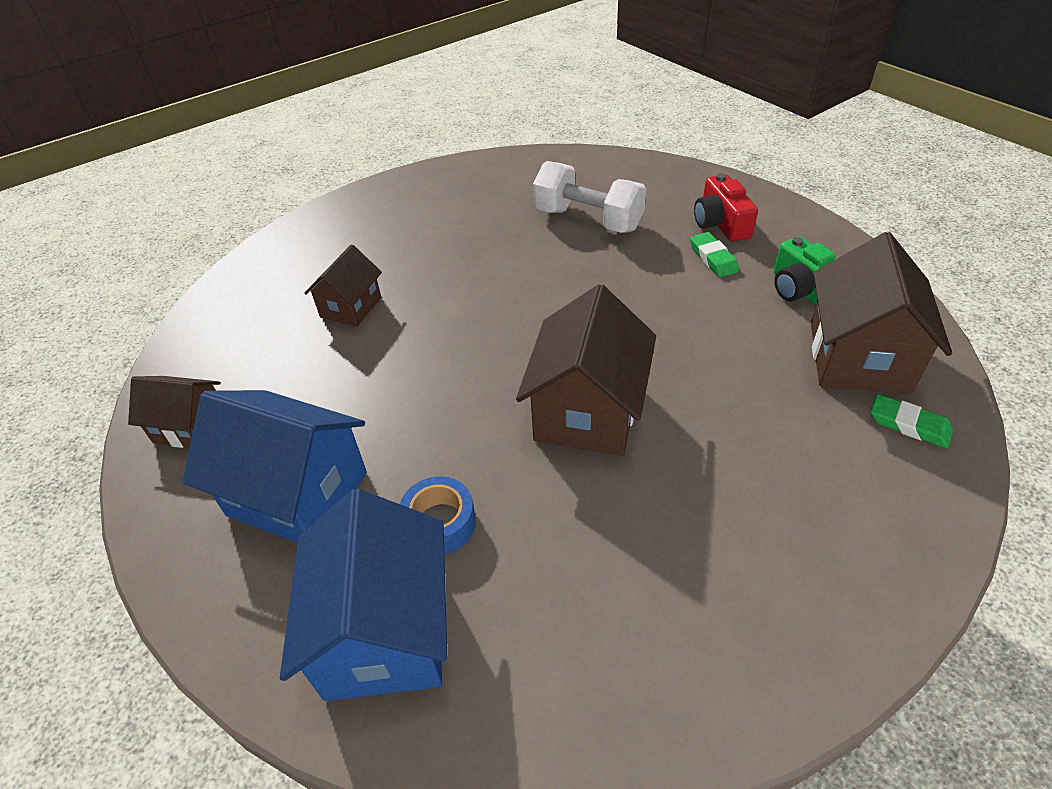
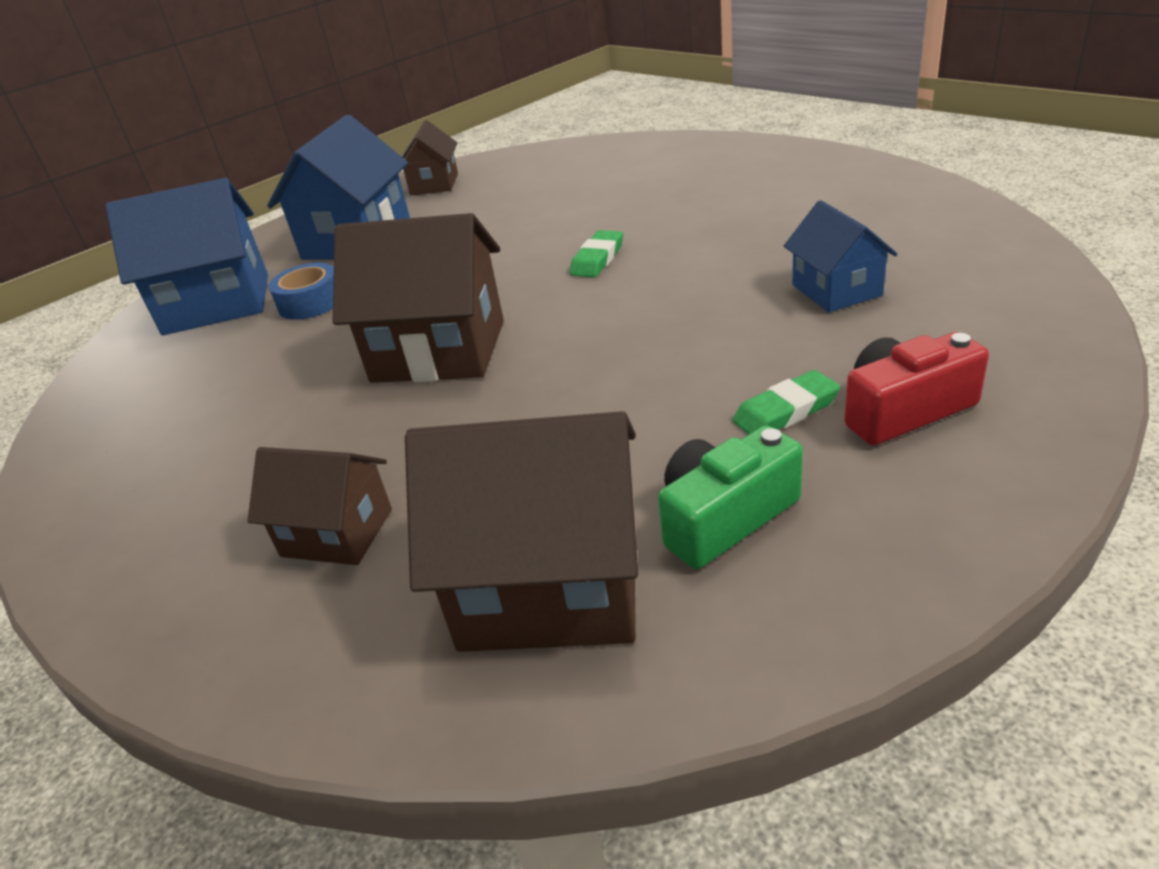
camera: 85 degrees right, 10 degrees down
(351, 307) = (594, 198): brown house -> brown house (337, 533)
(588, 220) = (836, 290): white dumbbell -> blue house
(909, 425) = (388, 642): green eraser -> green eraser (597, 259)

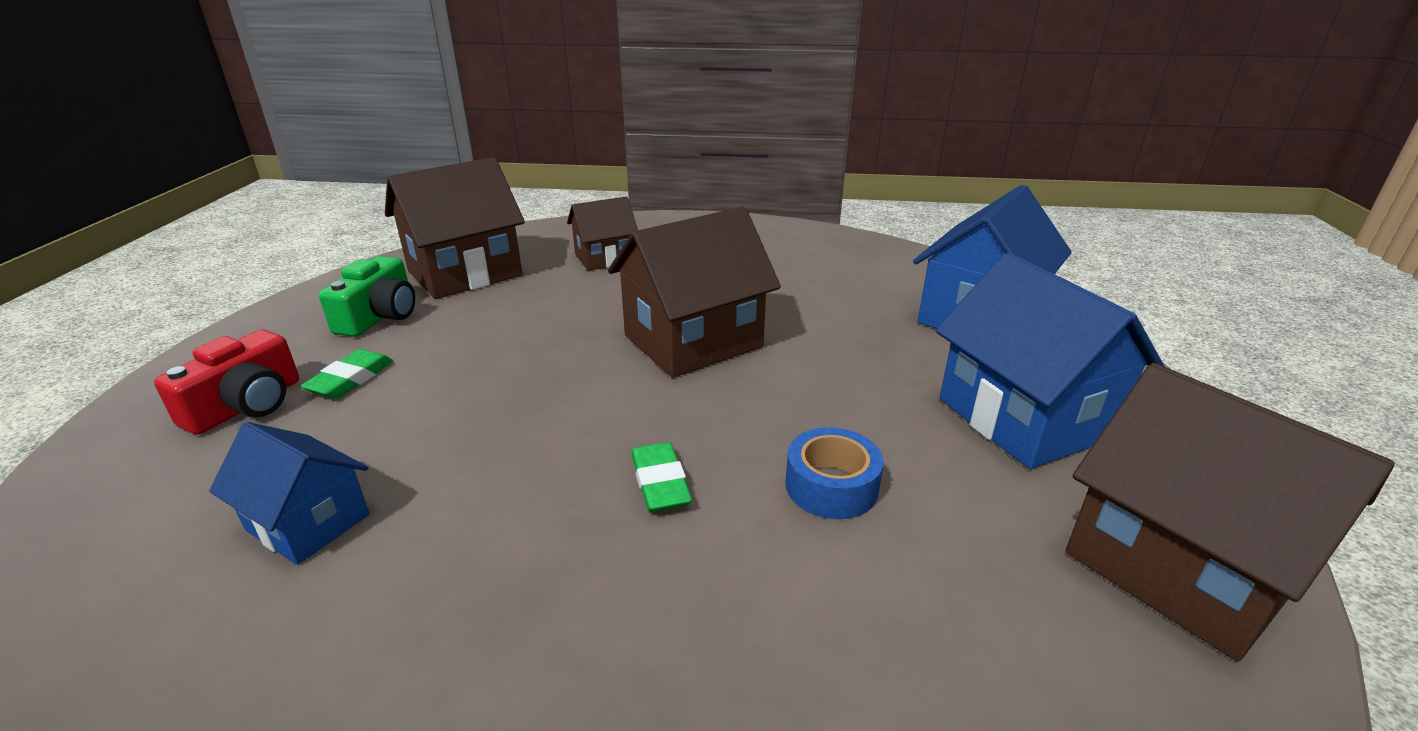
camera: 135 degrees right, 5 degrees down
(311, 302) = (895, 342): blue tape -> blue tape (831, 486)
(434, 184) = (1178, 567): brown house -> brown house, size x1.73

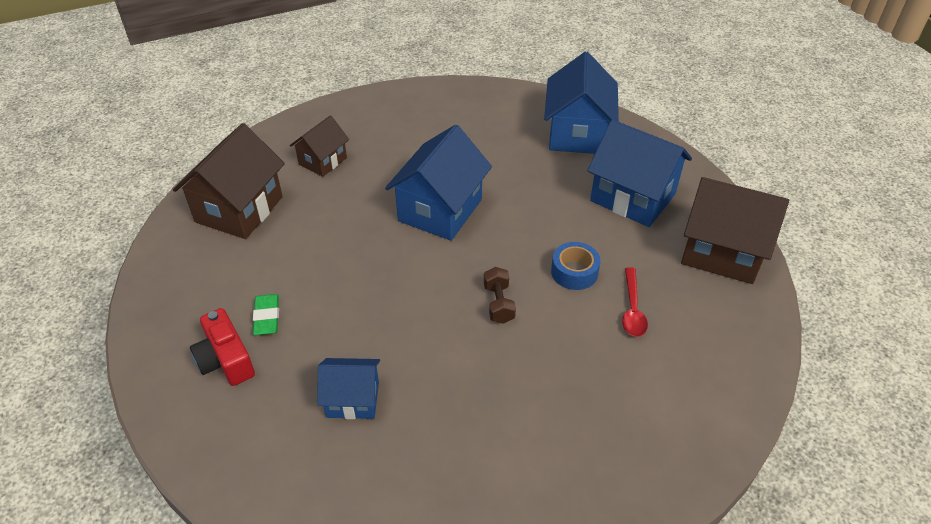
camera: 30 degrees left, 15 degrees up
(246, 405) = (225, 359): red camera -> red camera turned 150 degrees clockwise
(379, 316) = (224, 267): green camera -> none
(660, 482) = (498, 303): green eraser -> brown dumbbell
(693, 341) = (440, 210): brown house -> blue house
(901, 592) = (632, 309): none -> red spoon

